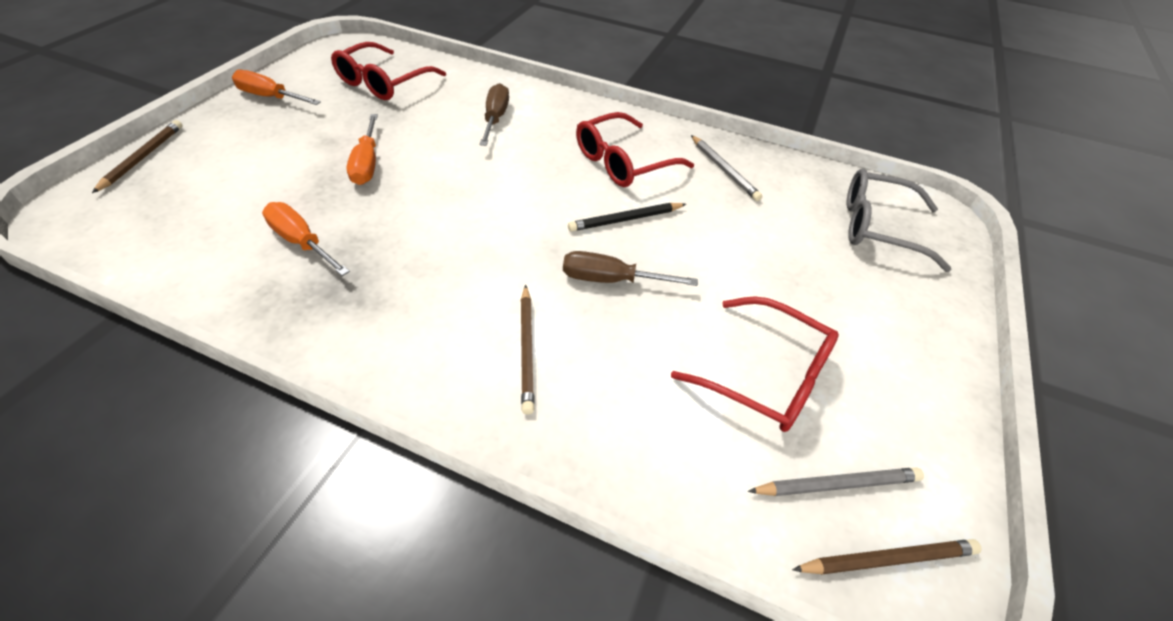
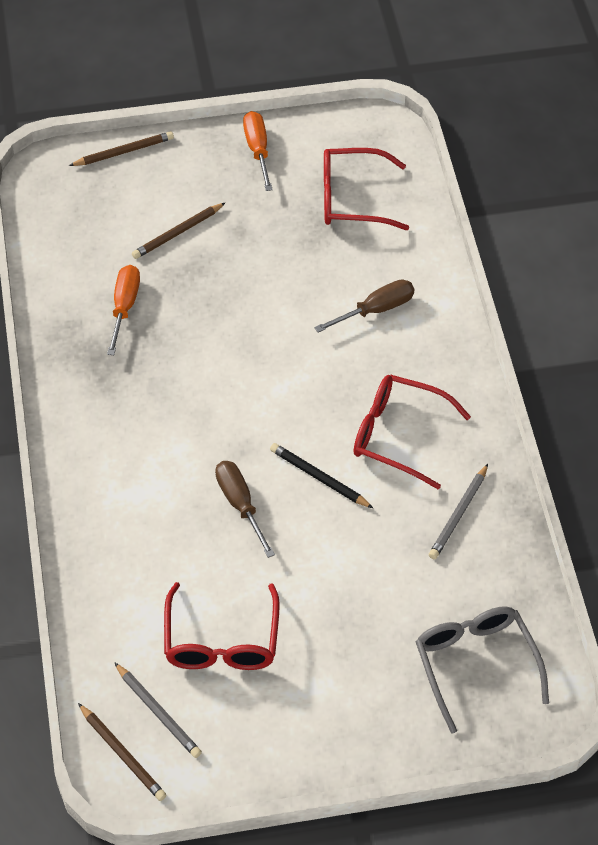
camera: 60 degrees right, 5 degrees up
(367, 163) = (235, 275): orange screwdriver -> none
(527, 349) = (135, 493): brown pencil -> brown pencil (177, 233)

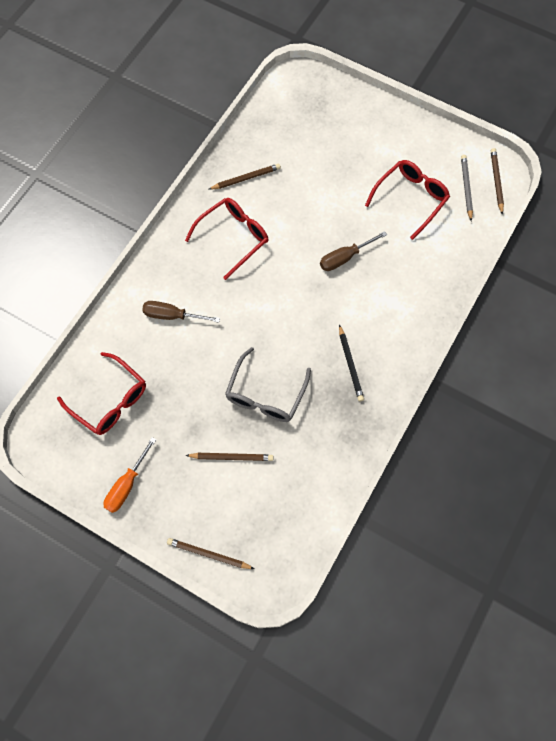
camera: 140 degrees left, 15 degrees up
(124, 307) = (307, 426): orange screwdriver -> none
(240, 505) = (345, 257): brown screwdriver -> brown screwdriver turned 45 degrees clockwise
(319, 478) = (293, 243): black pencil -> black pencil (350, 365)
(397, 435) = (234, 237): red glasses -> red glasses turned 105 degrees counterclockwise
(458, 514) = (246, 178): grey pencil -> brown pencil
(475, 663) = (306, 112): grey glasses -> grey glasses (265, 395)

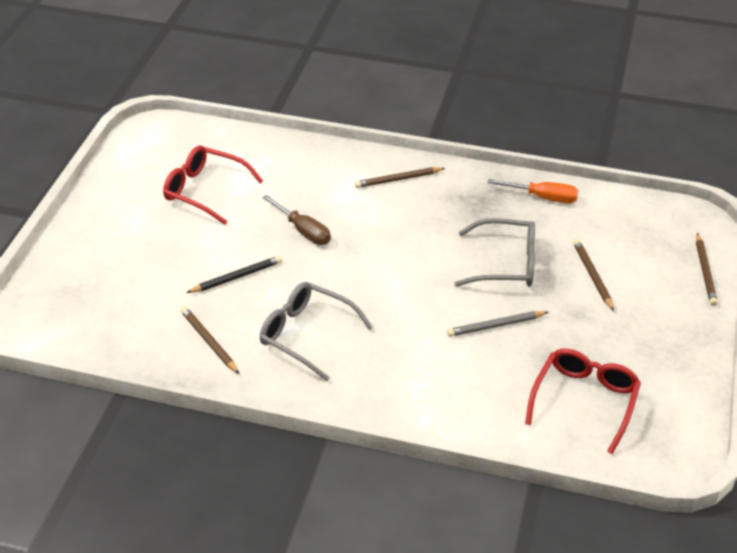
camera: 105 degrees left, 25 degrees down
(127, 484) = (675, 356): orange screwdriver -> orange screwdriver (542, 197)
(172, 316) = (442, 368): brown screwdriver -> none
(234, 237) = (306, 334): red glasses -> grey glasses
(350, 365) = (438, 205): black pencil -> black pencil (237, 277)
(466, 188) = (179, 151): grey pencil -> grey pencil (495, 326)
(496, 181) = (164, 131): brown pencil -> brown pencil (398, 179)

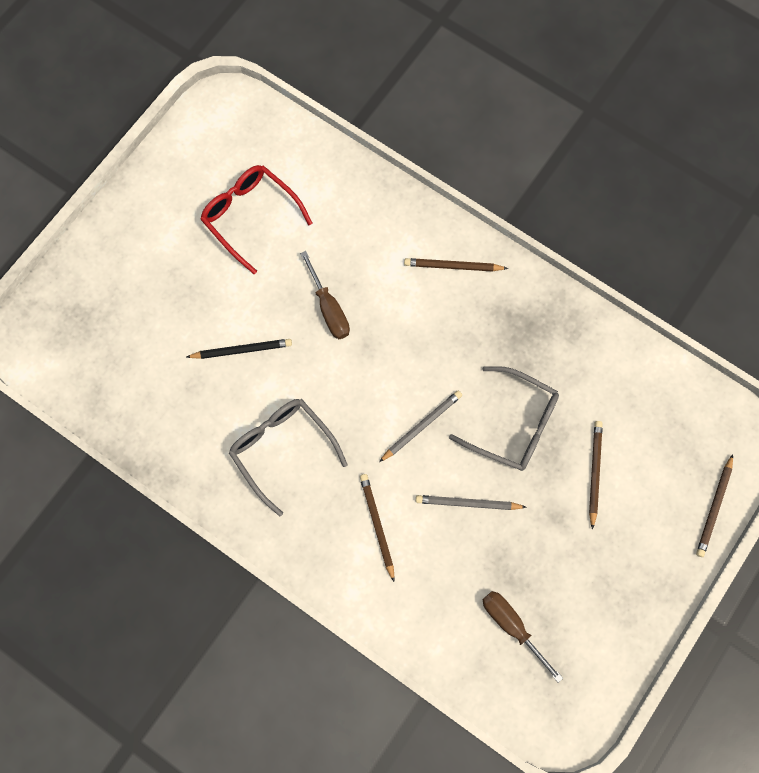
camera: 20 degrees right, 30 degrees up
(209, 341) = (188, 426): brown pencil -> brown pencil (377, 525)
(426, 285) = (421, 426): none -> grey pencil
(542, 197) = (594, 344): orange screwdriver -> none
(584, 400) = (512, 626): red glasses -> brown screwdriver

